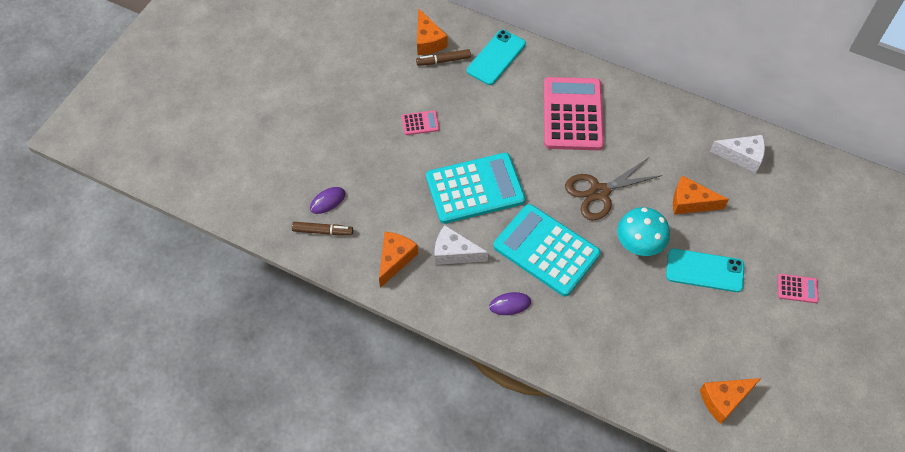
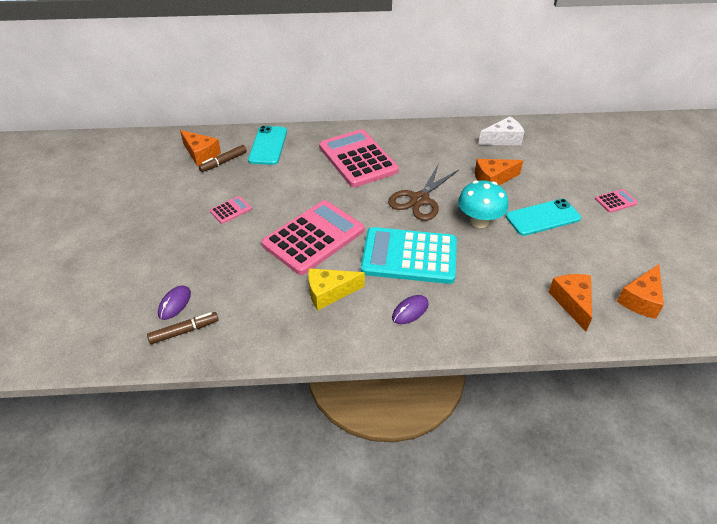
camera: 30 degrees left, 15 degrees down
(395, 259) = (275, 323): orange cheese -> orange cheese (572, 302)
(454, 253) = (329, 293): white cheese -> yellow cheese
(475, 189) = (313, 237): turquoise calculator -> pink calculator

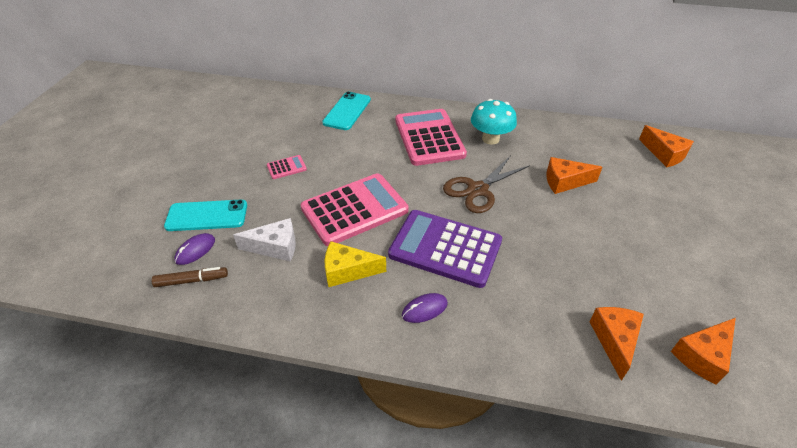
camera: 15 degrees right, 0 degrees up
(201, 154) = (282, 109): orange cheese -> orange cheese (664, 154)
(223, 162) = (299, 120): brown marker -> none
(409, 256) = (445, 248): turquoise calculator -> purple calculator
(479, 221) = (535, 224): turquoise mushroom -> turquoise mushroom (490, 139)
(503, 139) = (589, 141): white cheese -> white cheese (275, 247)
(543, 217) = (608, 234): turquoise phone -> turquoise phone (207, 216)
(615, 201) = (702, 231): pink calculator -> none

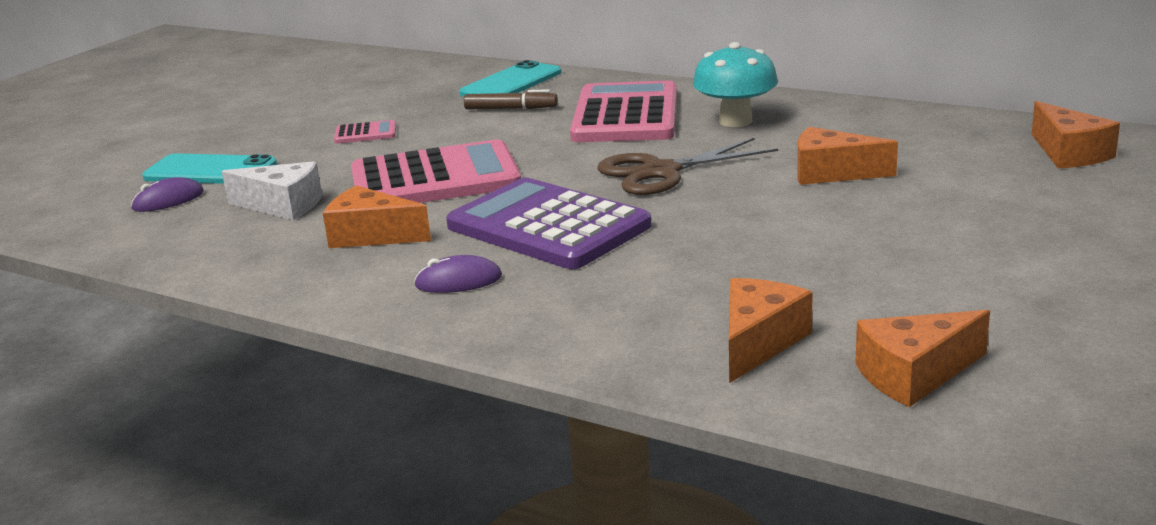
camera: 20 degrees right, 20 degrees down
(191, 280) = (140, 226): brown marker -> brown marker (510, 109)
(347, 271) = (371, 235): yellow cheese -> orange cheese

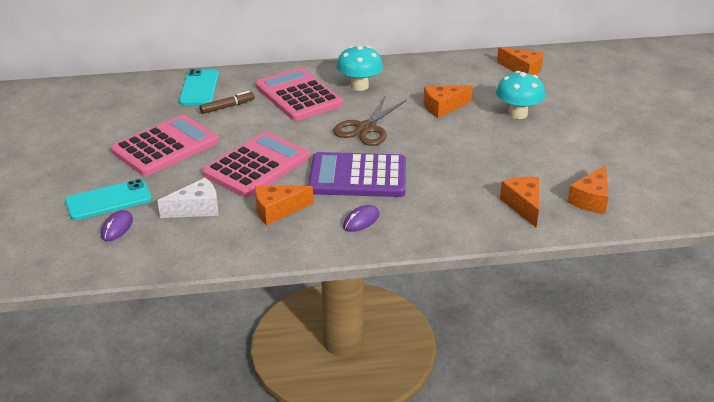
camera: 40 degrees left, 10 degrees up
(365, 133) = (165, 147): pink calculator -> pink calculator, size x2.40
(960, 210) = (518, 114): none -> turquoise mushroom

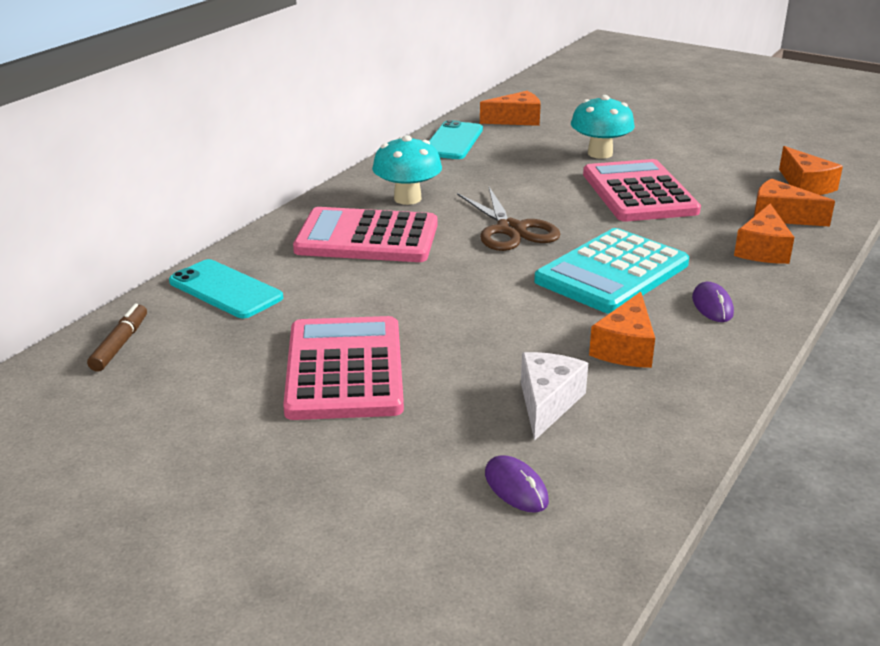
camera: 50 degrees left, 5 degrees down
(108, 200) = (427, 469): turquoise phone -> turquoise phone (453, 141)
(227, 107) = (313, 289): brown marker -> brown marker (120, 344)
(257, 166) = (497, 323): pink calculator -> pink calculator (639, 193)
(358, 176) = (612, 273): purple calculator -> turquoise calculator
(443, 107) = (530, 178): orange cheese -> orange cheese (762, 249)

